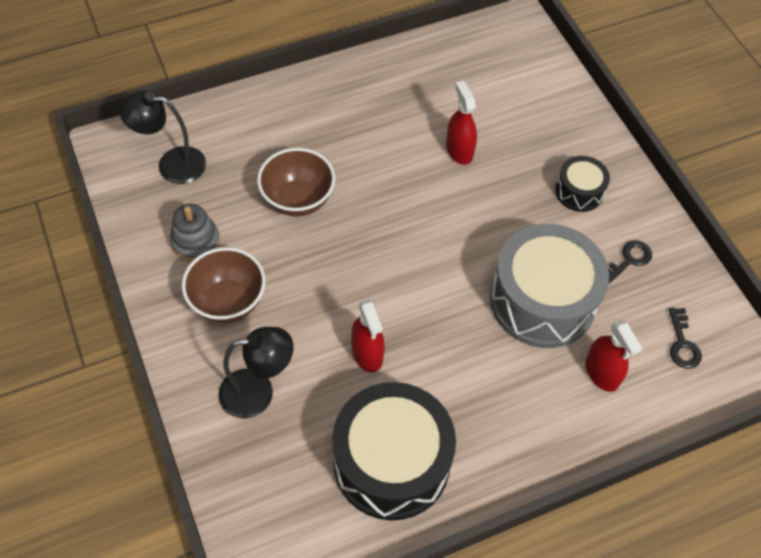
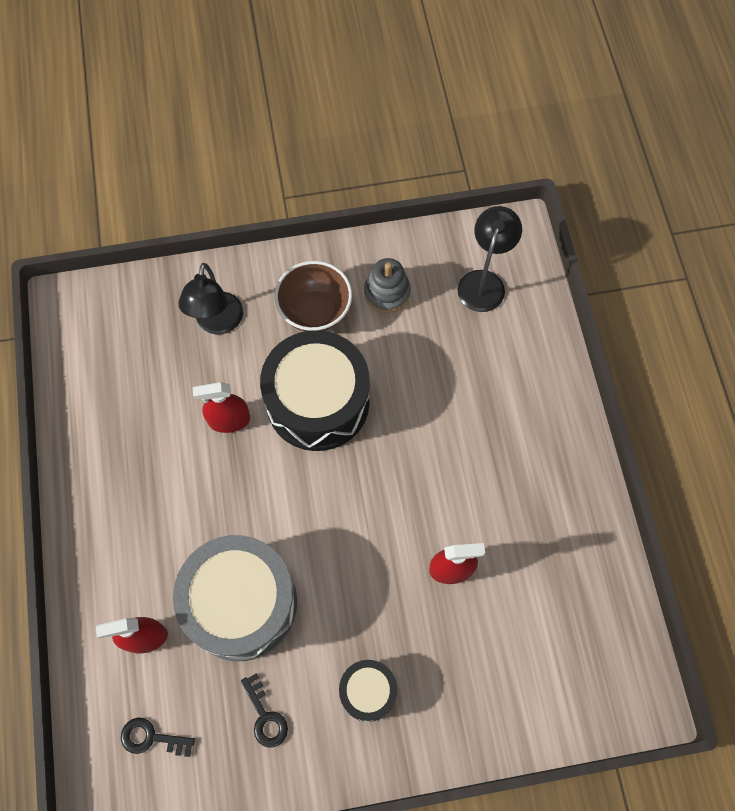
camera: 105 degrees right, 10 degrees up
(298, 200) = (417, 390): brown bowl -> none
(391, 462) = (119, 418): black drum -> black drum (318, 401)

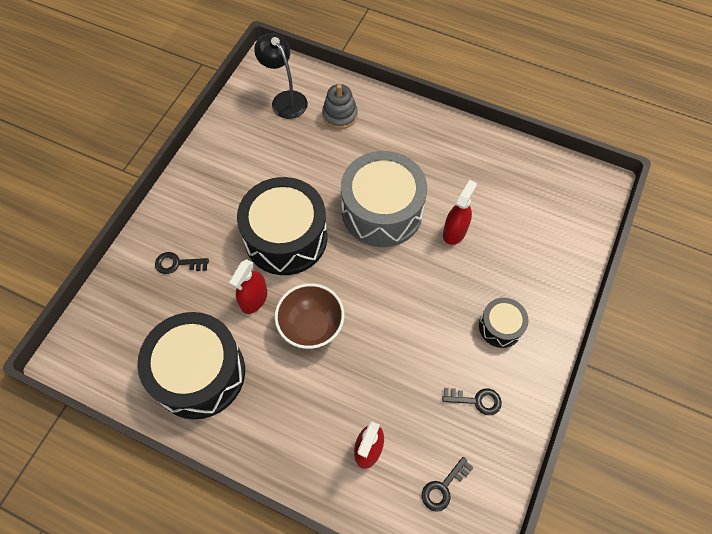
camera: 55 degrees left, 5 degrees down
(121, 426) = (199, 373): none -> black drum
(218, 323) = (177, 264): black lamp -> black key
(241, 603) = (389, 369): grey drum -> grey drum (382, 211)
(315, 311) = (222, 200): brown bowl -> brown bowl (311, 326)
(387, 292) = (245, 153): grey stacking toy -> grey stacking toy (340, 115)

